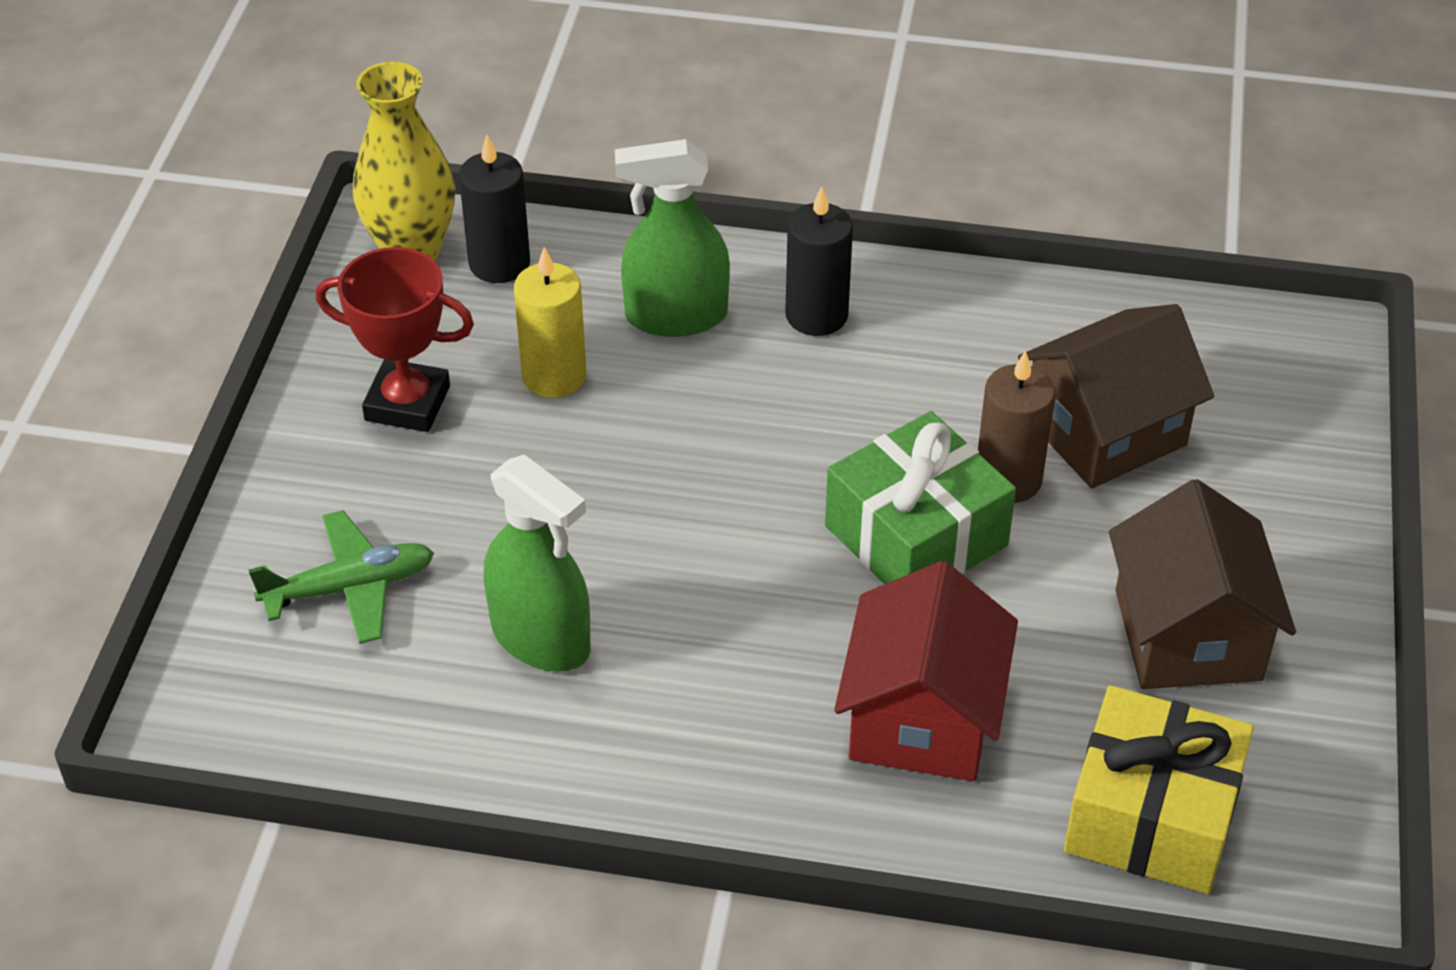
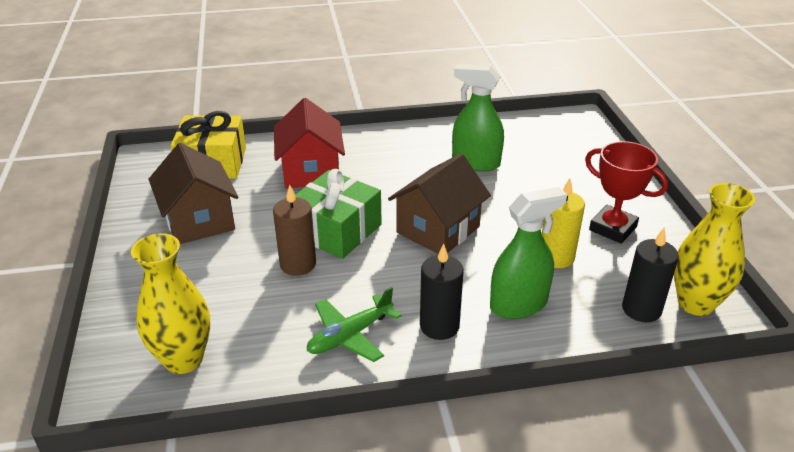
camera: 160 degrees right, 10 degrees down
(350, 588) = (563, 161): green plane -> green plane (350, 335)
(407, 403) = (613, 228): red trophy -> red trophy turned 45 degrees clockwise
(1105, 431) = (249, 301): brown house -> brown house (438, 230)
(1215, 362) = (183, 359): none -> yellow vase

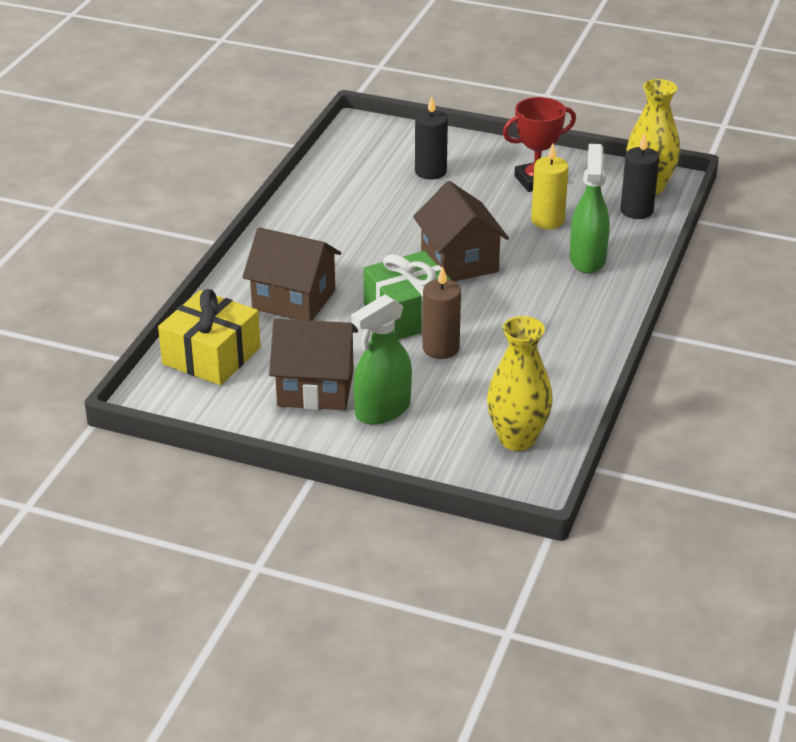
camera: 60 degrees left, 0 degrees up
(311, 171) = (294, 300): red house -> brown house
(350, 335) = (557, 348): green plane -> none
(439, 326) = (581, 303): black candle -> black candle (430, 172)
(475, 163) = (377, 206): green spray bottle -> green spray bottle (382, 410)

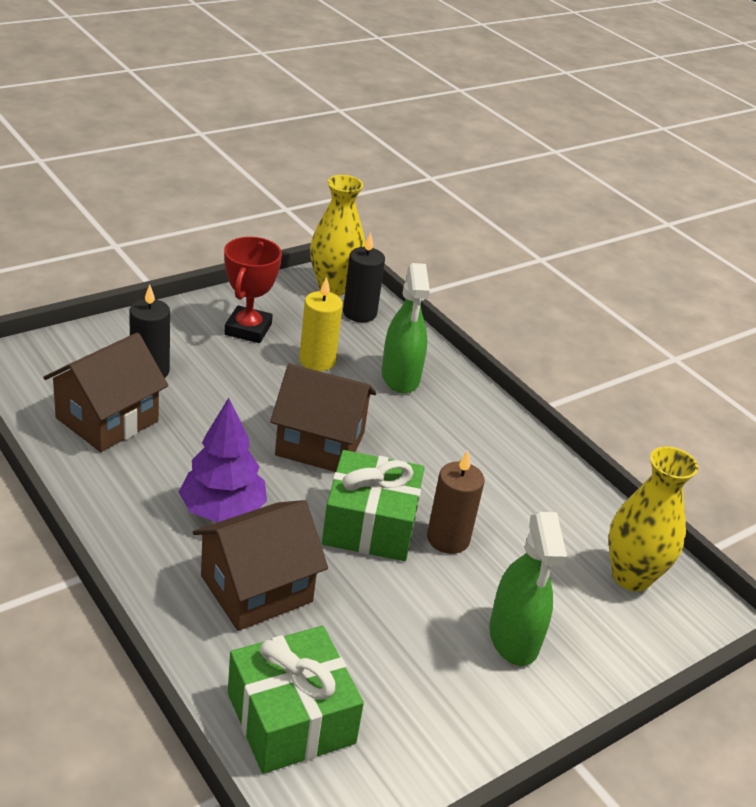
camera: 60 degrees left, 0 degrees up
(211, 356) = (291, 718): yellow gift -> green gift
(315, 388) = (432, 666): brown house -> brown house (107, 419)
(342, 258) = (223, 510): none -> purple tree
(587, 259) = (400, 377): green spray bottle -> green spray bottle turned 135 degrees counterclockwise

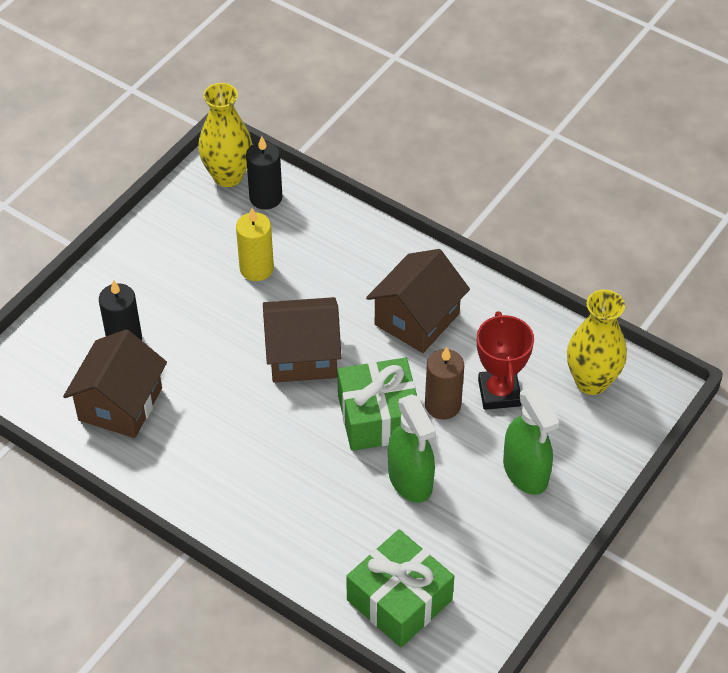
camera: 15 degrees left, 15 degrees up
(223, 510) = (261, 452): purple tree -> none
(248, 329) = (180, 258): red trophy -> red trophy (499, 393)
(256, 589) = (322, 509): brown house -> brown house (417, 319)
(400, 377) = (334, 257): green spray bottle -> green spray bottle (410, 480)

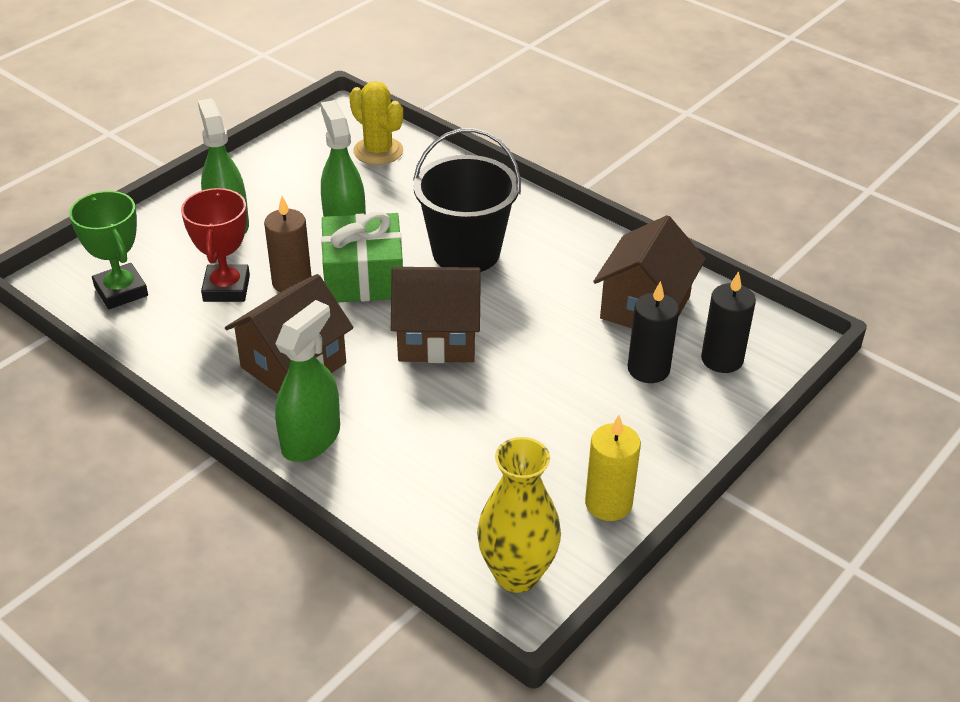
camera: 175 degrees left, 10 degrees down
(256, 268) = (483, 438): yellow candle -> yellow candle (608, 503)
(266, 197) = (462, 535): black candle -> black candle (722, 359)
(287, 456) = (466, 252): none -> black bucket
(386, 257) = (311, 439): none -> green spray bottle
(399, 600) = (378, 151): green gift -> yellow cactus
(591, 381) = (121, 291): yellow vase -> green trophy

